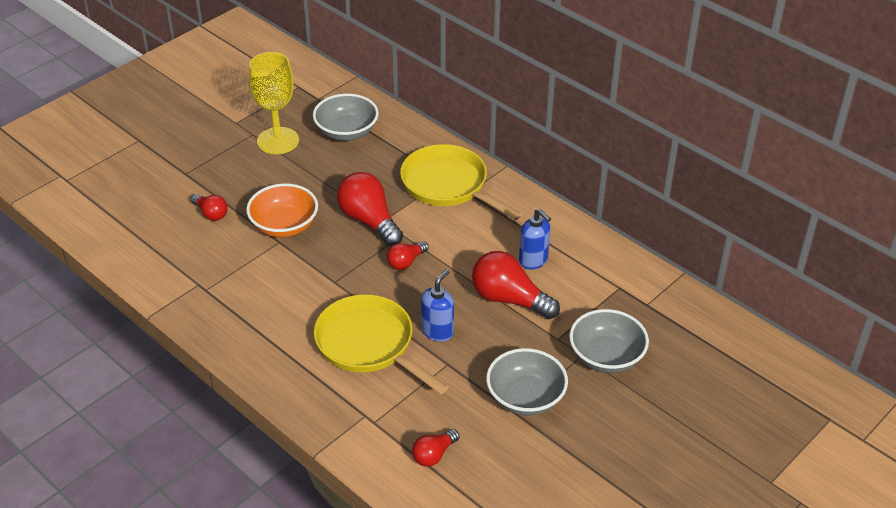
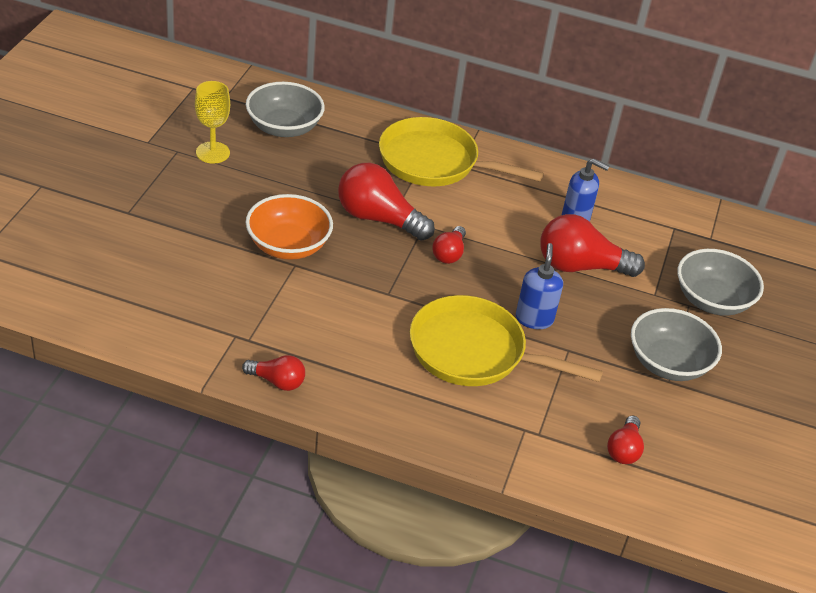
camera: 30 degrees left, 0 degrees up
(211, 213) = (193, 251): red light bulb -> red light bulb (277, 381)
(278, 141) = (212, 152): yellow goblet -> yellow goblet, size x0.66

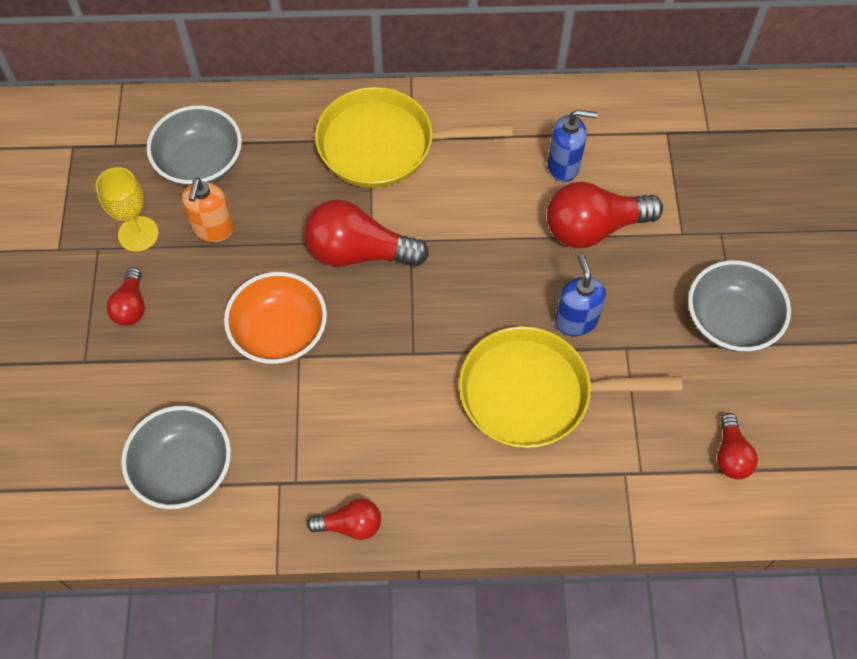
camera: 15 degrees left, 20 degrees up
(272, 168) = (213, 229): none -> orange soap dispenser
(449, 253) = (453, 269): red light bulb -> red light bulb (131, 306)
(712, 300) = (741, 216): grey bowl -> grey bowl (183, 469)

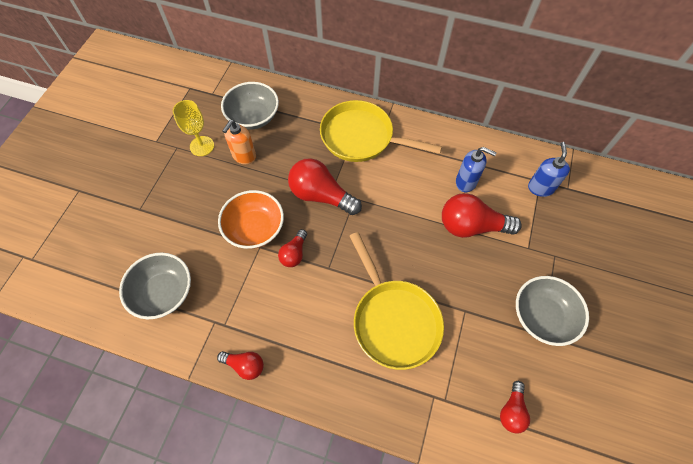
camera: 20 degrees right, 0 degrees up
(131, 306) = (179, 185): red light bulb -> red light bulb (294, 253)
(534, 393) = (393, 320): yellow pan -> yellow pan turned 135 degrees counterclockwise
(575, 321) = (438, 282): blue soap dispenser -> blue soap dispenser (540, 188)

